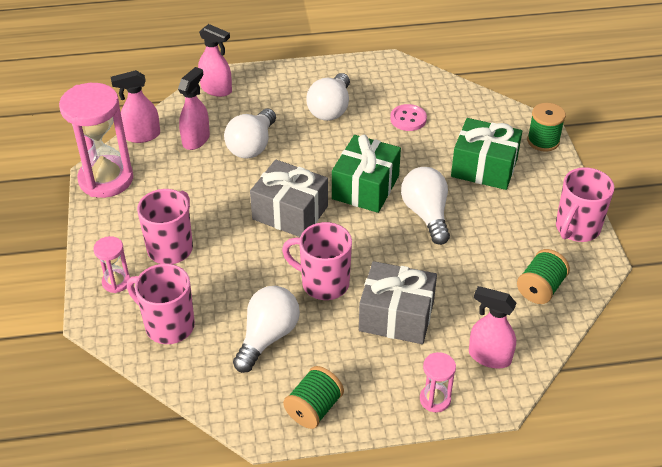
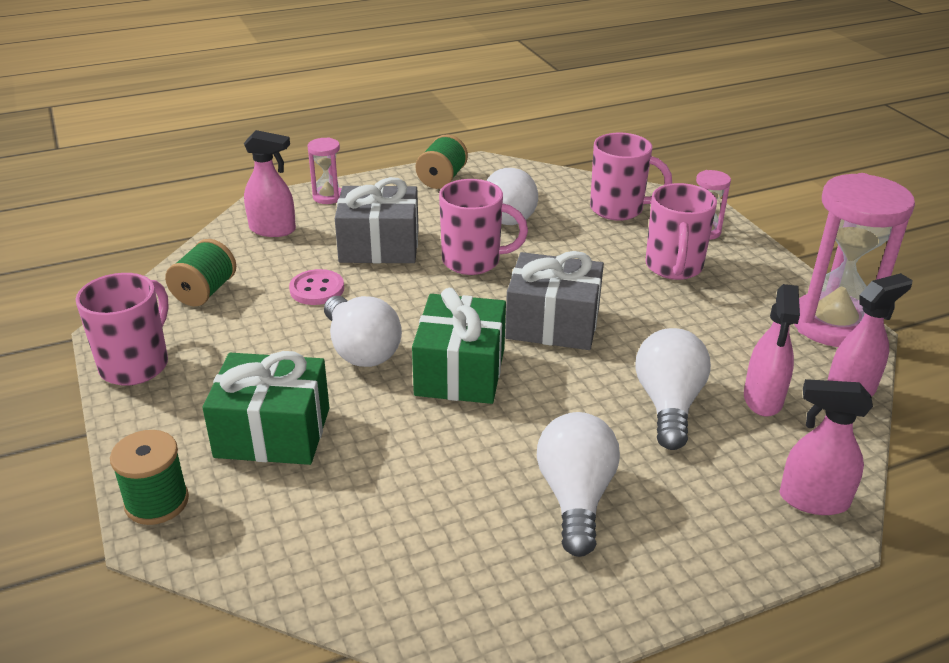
camera: 165 degrees right, 10 degrees down
(408, 119) = (421, 503): pink button -> pink button (317, 289)

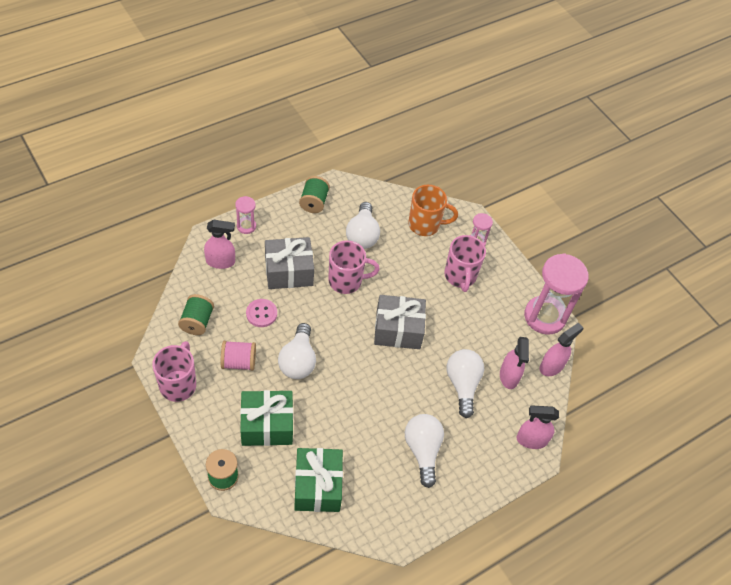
camera: 15 degrees left, 20 degrees up
(254, 344) = (239, 362): none -> pink spool
(361, 350) = (298, 361): white light bulb -> white light bulb turned 45 degrees clockwise
(460, 371) = (354, 372): green gift -> green gift (318, 486)
(618, 209) = (425, 225): pink mug -> orange mug

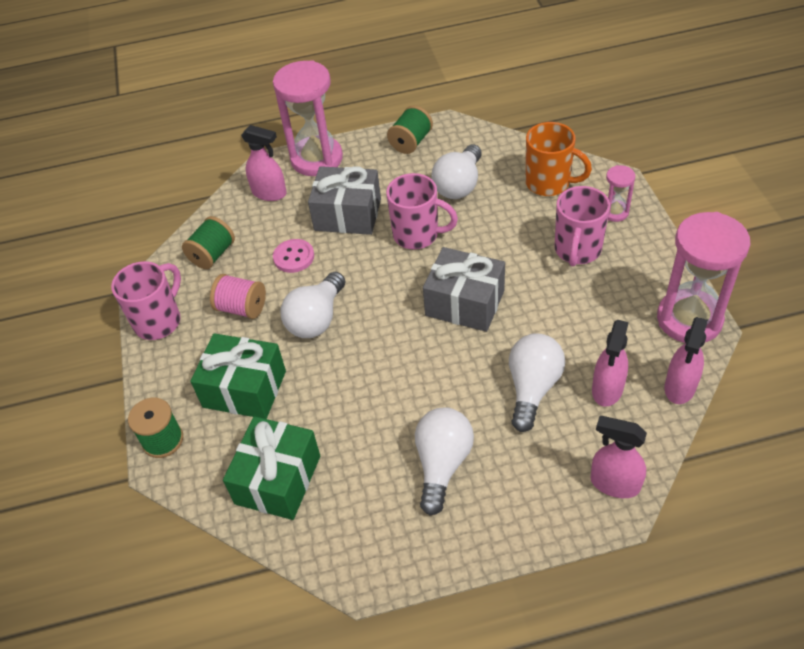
camera: 30 degrees right, 5 degrees down
(246, 226) = (316, 159): pink hourglass -> pink hourglass, size x2.12
(551, 366) = (680, 387): pink spray bottle -> pink spray bottle turned 135 degrees clockwise

